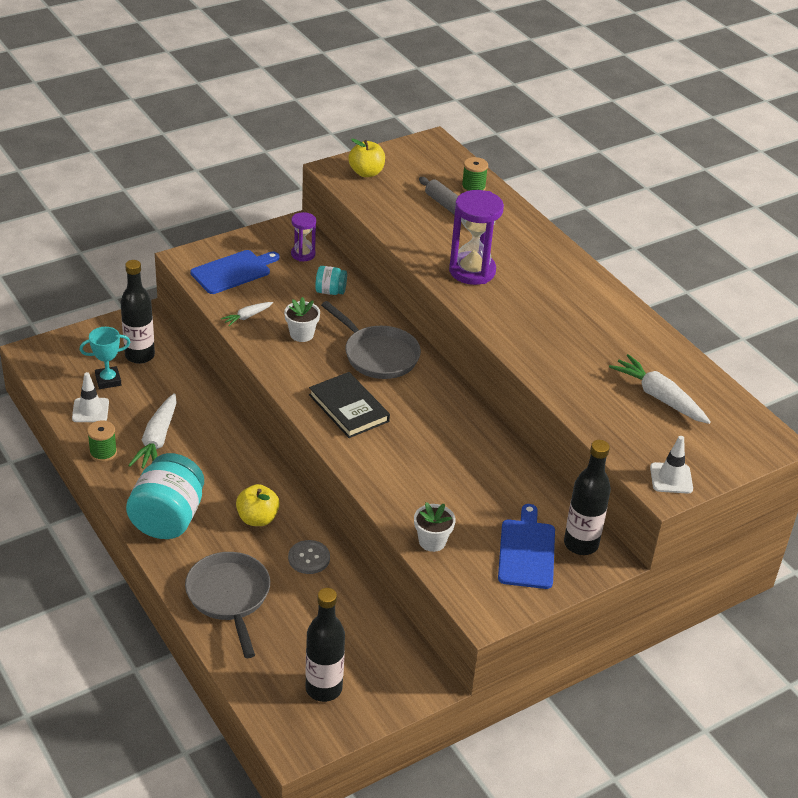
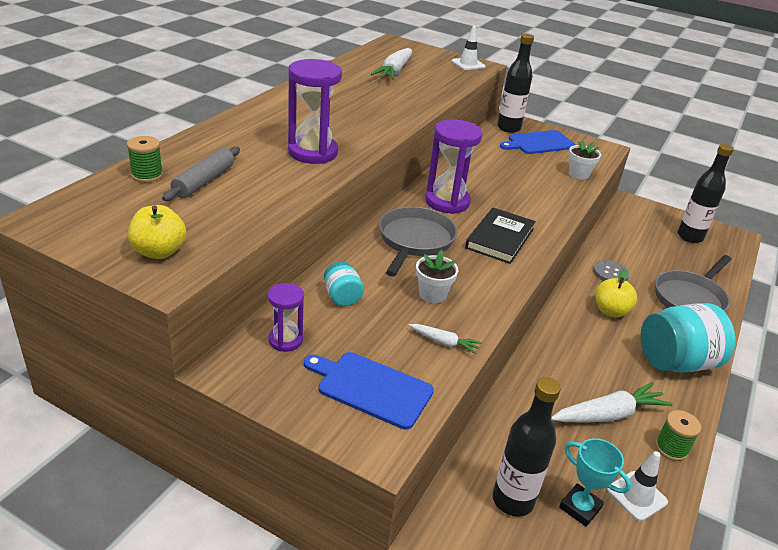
camera: 120 degrees left, 5 degrees down
(430, 404) = (447, 202): none -> purple hourglass

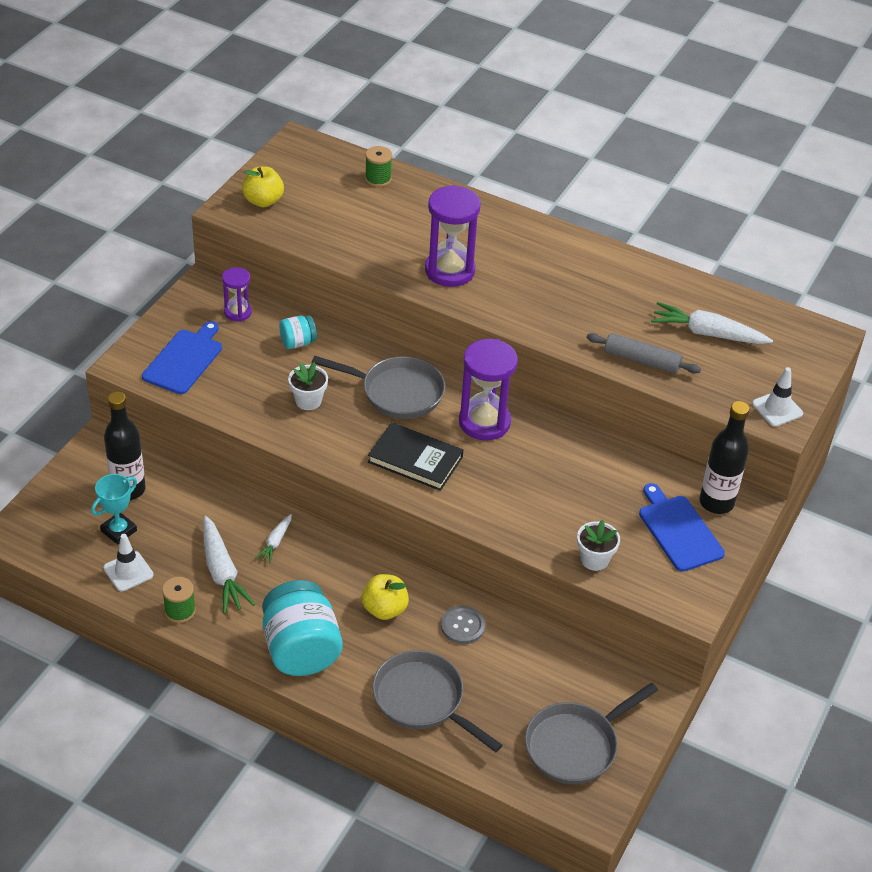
camera: 90 degrees right, 10 degrees up
(204, 181) = (375, 210): grey rolling pin -> grey rolling pin (642, 360)
(444, 343) = (240, 404): white carrot -> white carrot (275, 542)
(689, 237) = (575, 745): black bottle -> grey pan

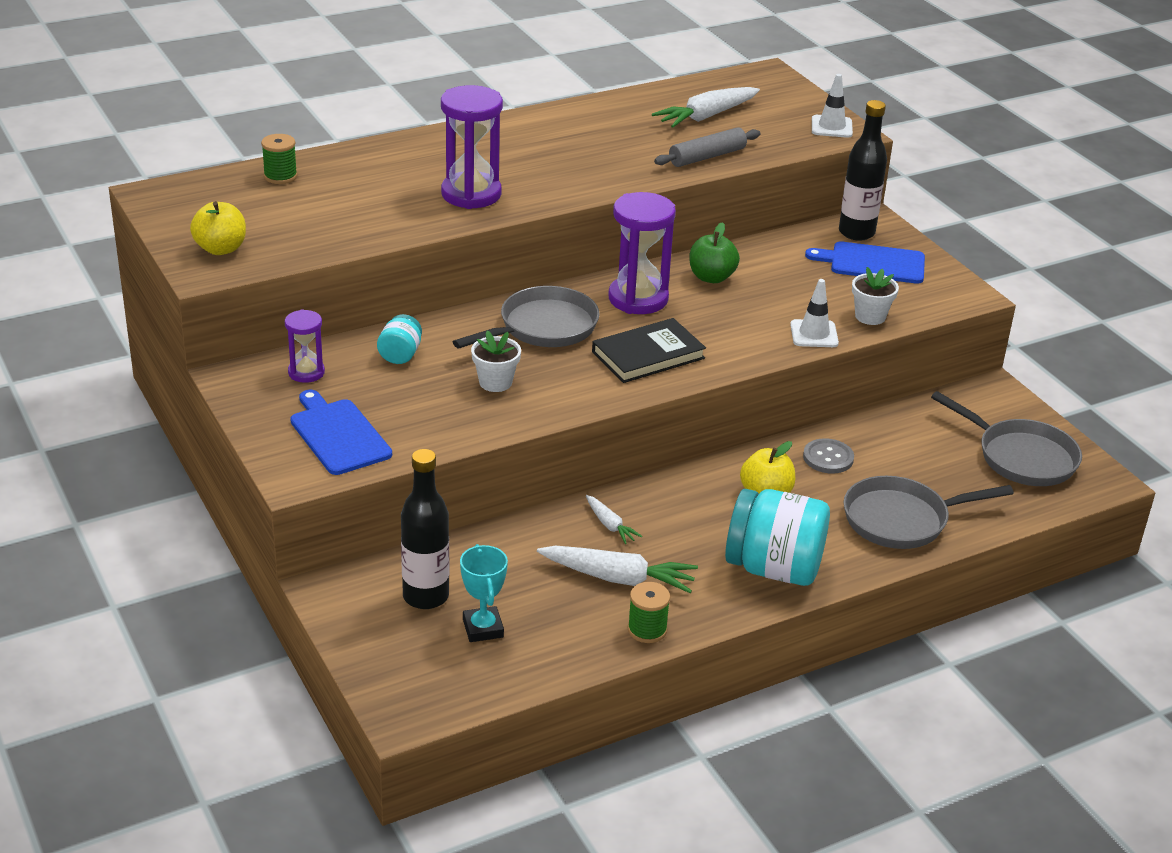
camera: 55 degrees left, 10 degrees down
(128, 571) = (553, 645): white traffic cone -> white traffic cone (814, 334)
(556, 448) = (711, 277): none -> green apple
(575, 745) = (1021, 457): grey pan -> grey pan turned 45 degrees counterclockwise

